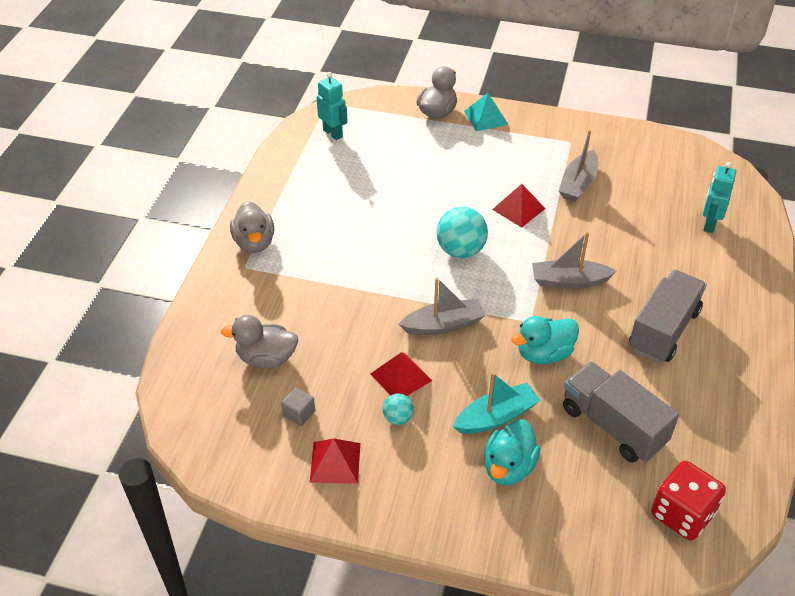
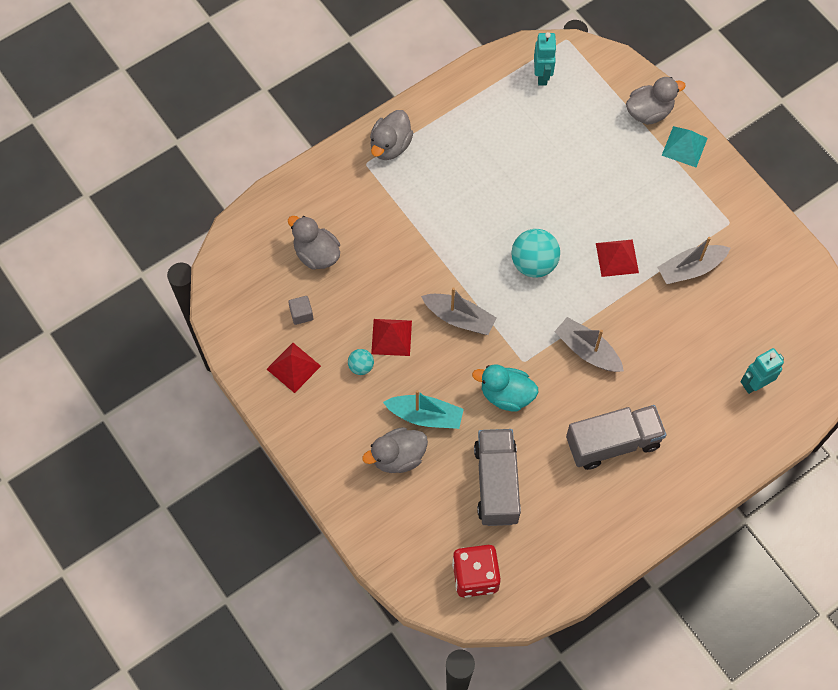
camera: 40 degrees right, 20 degrees up
(508, 467) = (398, 457): turquoise duck -> grey duck

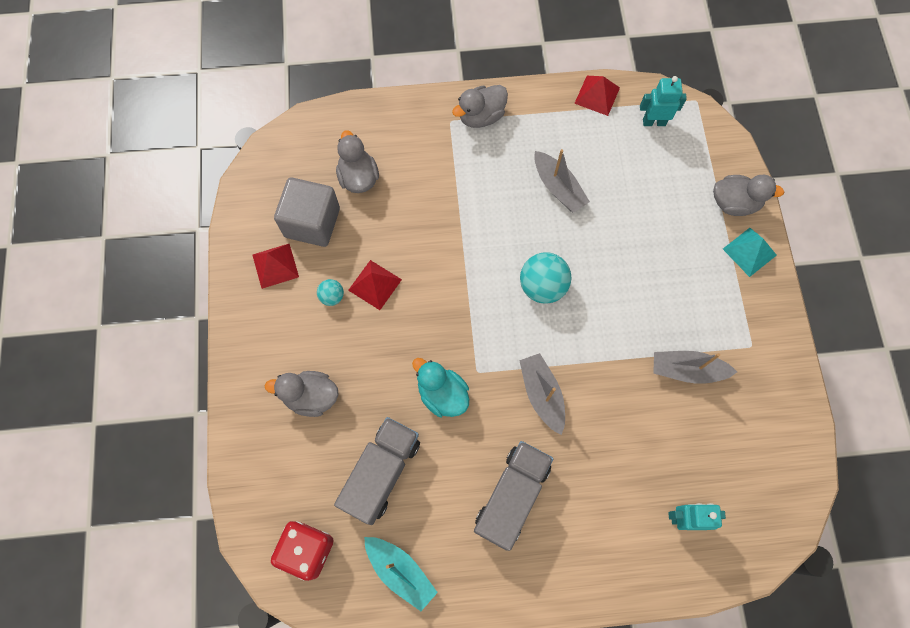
camera: 30 degrees right, 5 degrees up
(301, 314) = (312, 222): grey cube -> grey cube, size x2.35
(425, 416) = (358, 373): turquoise boat -> turquoise boat (400, 571)
(459, 318) = (445, 300): grey boat -> grey boat (558, 187)
(542, 76) = (654, 122): turquoise robot -> turquoise robot turned 120 degrees counterclockwise
(613, 443) = (512, 496): grey truck -> grey truck turned 75 degrees counterclockwise
(617, 258) = (622, 322): red pyramid -> red pyramid (597, 95)

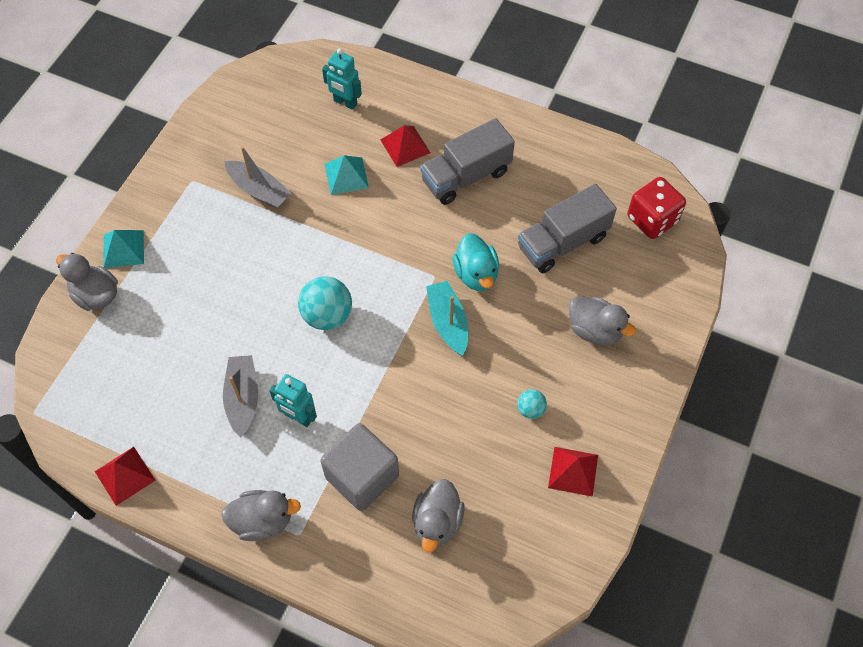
camera: 150 degrees left, 10 degrees down
(312, 222) = (513, 497): grey cube -> grey cube (362, 476)
(375, 284) = (483, 399): red pyramid -> red pyramid (405, 146)
(400, 571) = (583, 172): turquoise boat -> turquoise boat (448, 322)
(542, 394) = (391, 232): grey boat -> none
(622, 431) = (346, 175): none -> turquoise pyramid
(654, 122) = (95, 413): turquoise robot -> turquoise robot (298, 417)

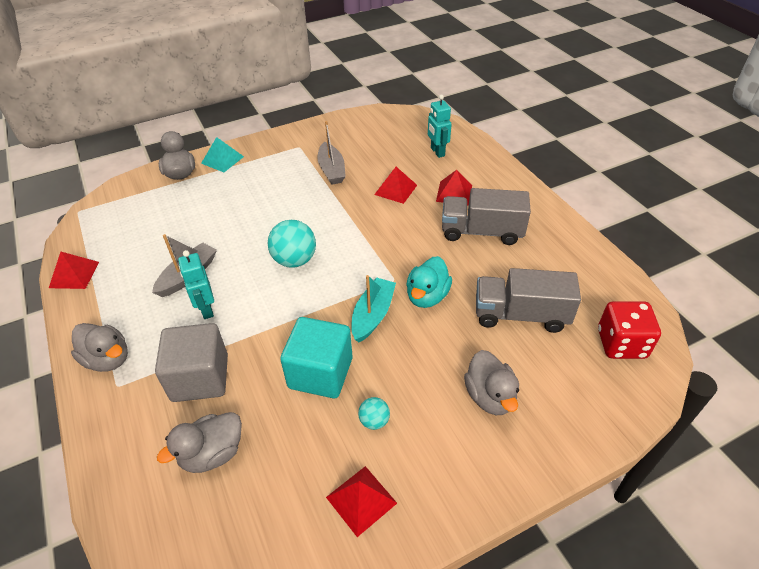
camera: 40 degrees right, 15 degrees down
(346, 175) = (395, 189): turquoise pyramid -> red pyramid
(454, 402) = (320, 373): none -> turquoise cube

